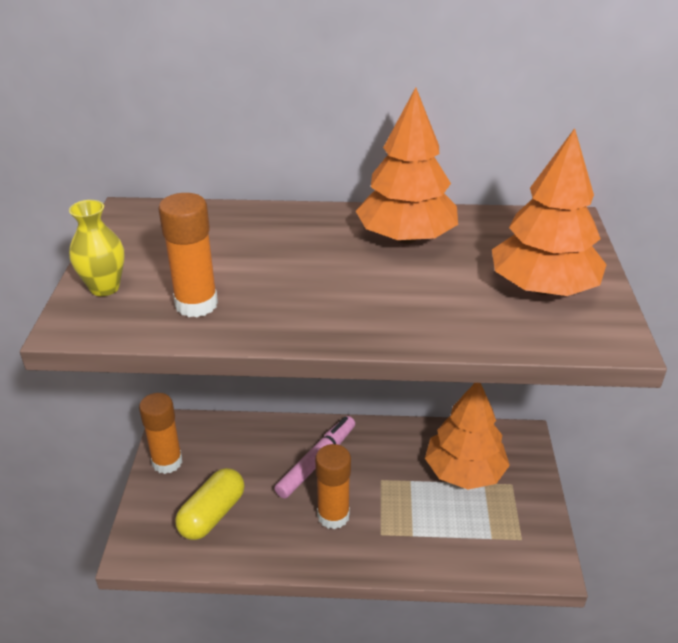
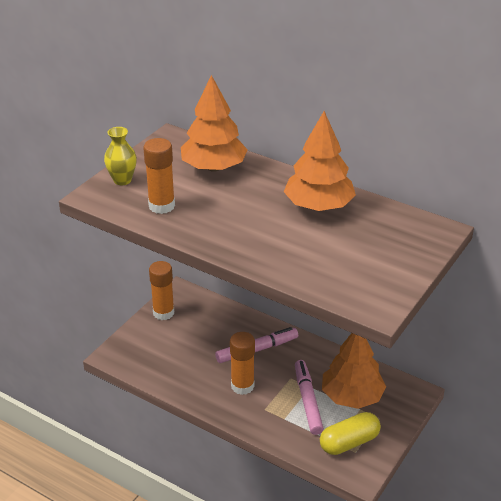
camera: 30 degrees right, 0 degrees up
(212, 514) = (169, 354): yellow capsule -> yellow capsule (349, 442)
(421, 500) = (307, 401): none -> pink marker
(542, 288) = (370, 265): orange tree -> orange tree (214, 167)

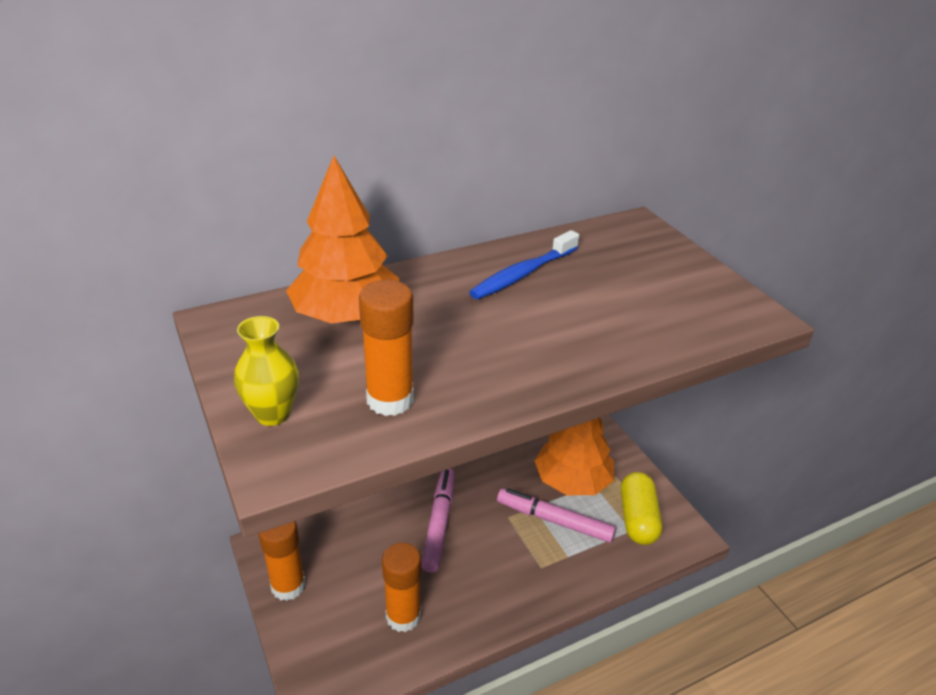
camera: 60 degrees left, 0 degrees up
(242, 386) = (489, 569): orange glue stick -> orange glue stick (403, 616)
(318, 206) = (522, 274): orange tree -> blue toothbrush

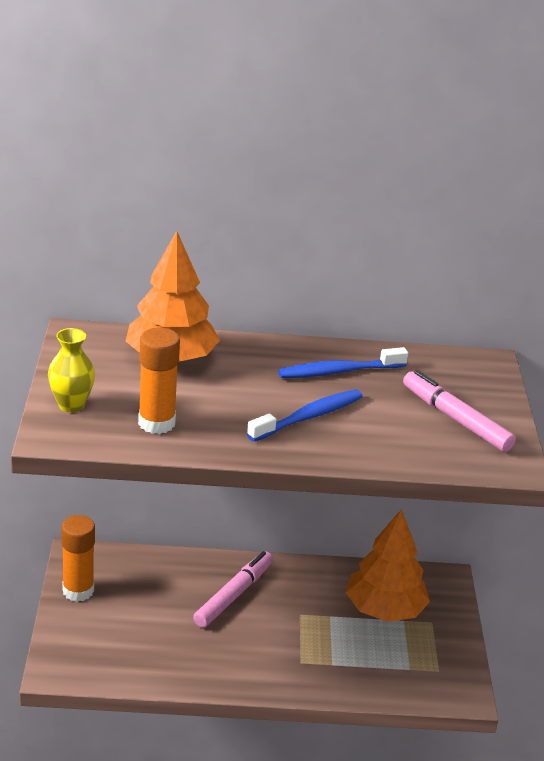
camera: 25 degrees right, 5 degrees down
(403, 616) = (156, 648): orange glue stick -> none
(539, 333) = (308, 417): none -> blue toothbrush
(554, 521) = (341, 633): pink marker -> pink marker (456, 419)
(638, 518) = (424, 662): yellow capsule -> none

